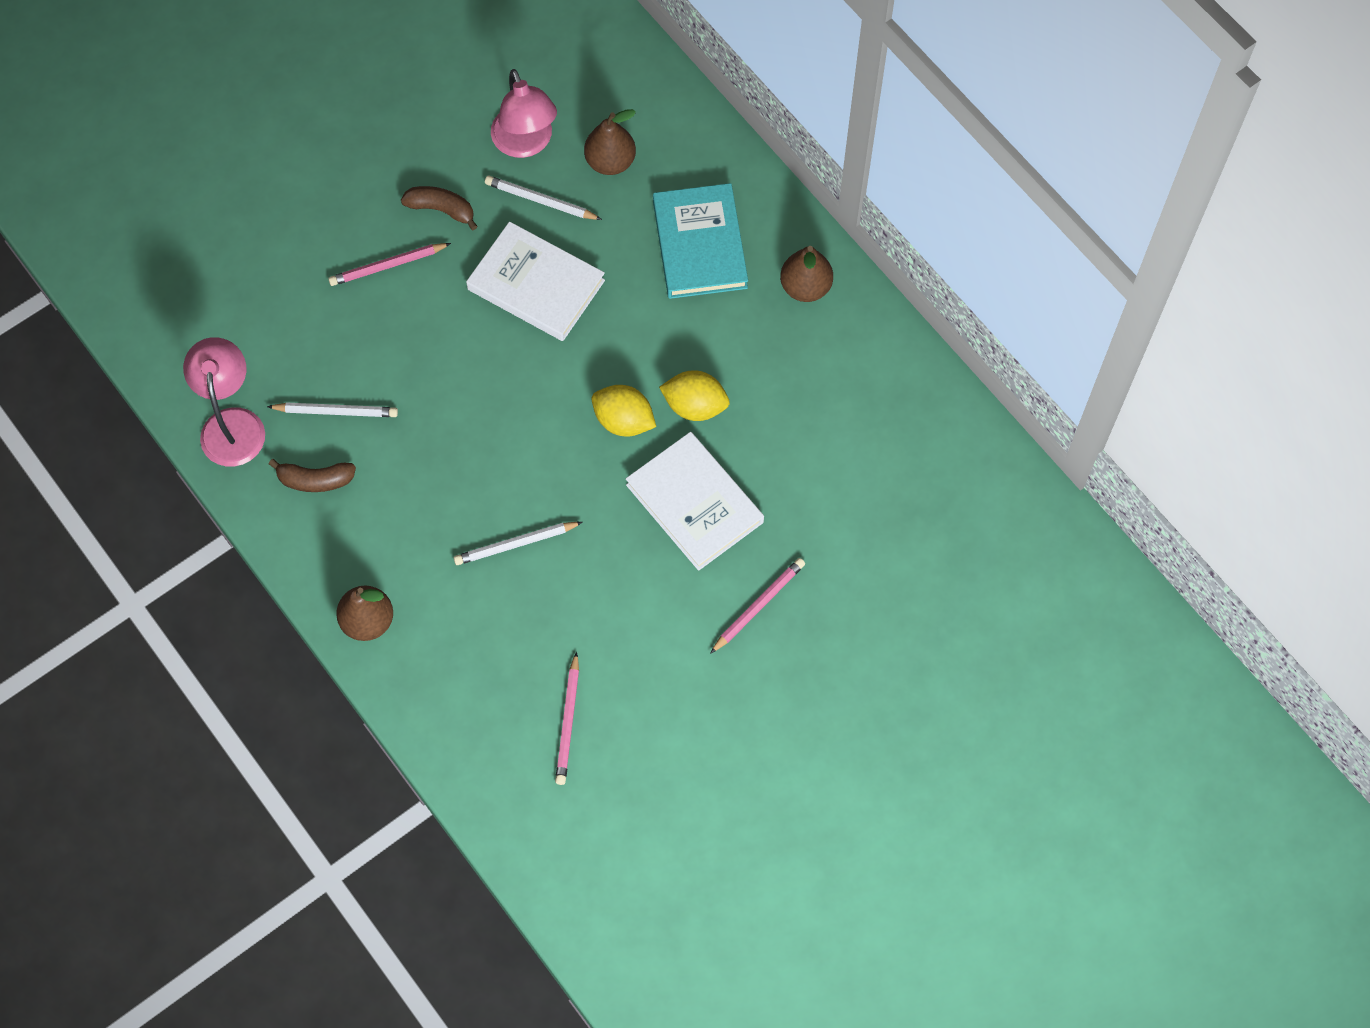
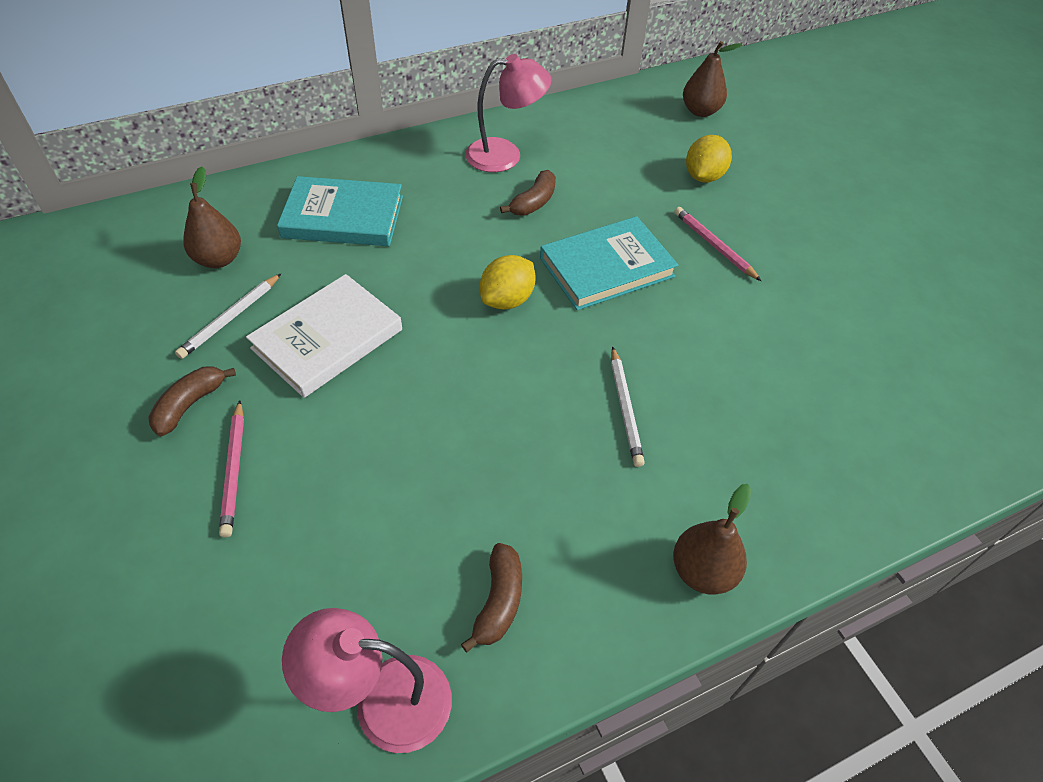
camera: 80 degrees left, 15 degrees down
(336, 411) = (409, 560): white pencil -> none
(526, 143) = (155, 318): pink lamp -> pink lamp (505, 155)
(568, 722) = (829, 399): pink pencil -> none
(694, 503) = (607, 267): white book -> turquoise book
(695, 406) = (507, 249): yellow lemon -> yellow lemon (703, 176)
(776, 416) = (533, 202): none -> brown banana
(805, 287) = (417, 164): brown pear -> brown pear (700, 111)

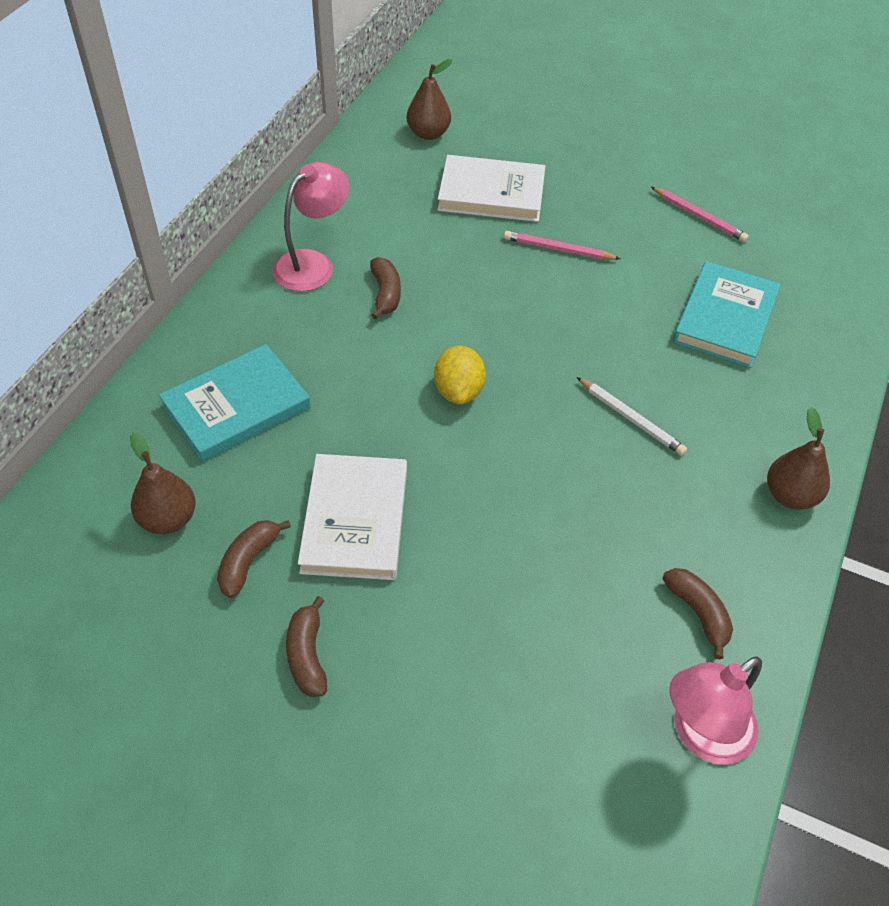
camera: 40 degrees left, 0 degrees up
(230, 318) = (248, 562): white pencil -> brown banana
(234, 470) = (410, 675): pink pencil -> pink pencil (699, 217)
(607, 267) = (502, 316): turquoise book -> turquoise book (725, 318)
(703, 176) = (491, 193): yellow lemon -> white book

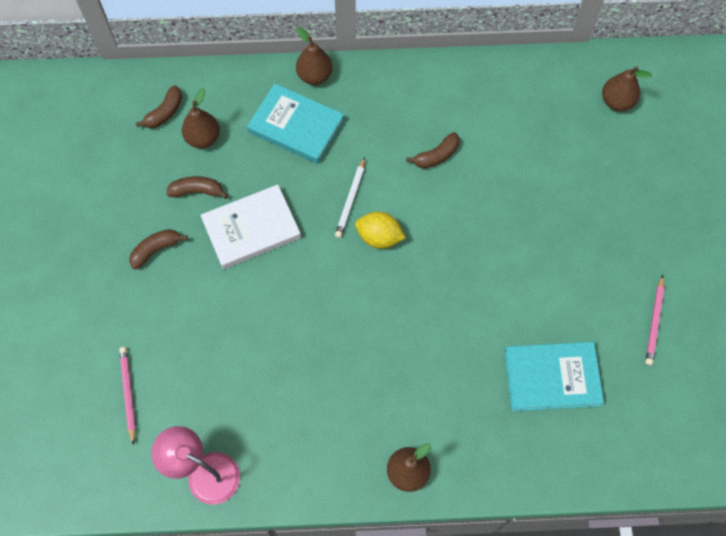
camera: 65 degrees right, 15 degrees up
(178, 358) = (314, 76): none -> brown pear
(313, 264) = (436, 101): pink lamp -> none
(458, 391) = (379, 237): yellow lemon -> yellow lemon turned 45 degrees clockwise
(491, 193) = (579, 172): white book -> none
(558, 249) = (550, 240): pink pencil -> pink pencil (128, 393)
(631, 418) = (417, 349): white pencil -> white pencil (351, 200)
(698, 613) = (284, 443): brown banana -> brown banana (165, 113)

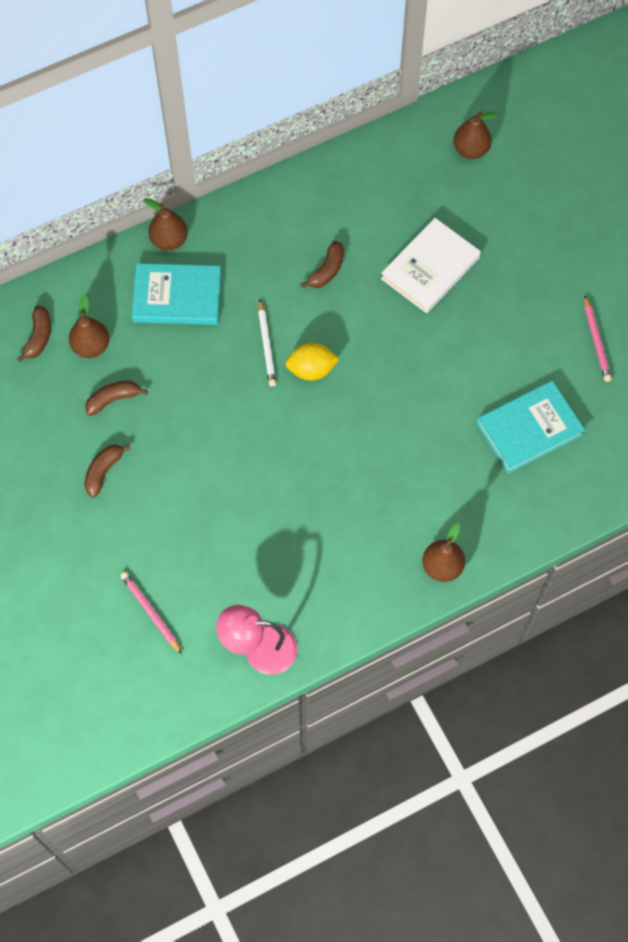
camera: 25 degrees left, 0 degrees up
(251, 229) = (185, 413): white book -> white book (430, 268)

